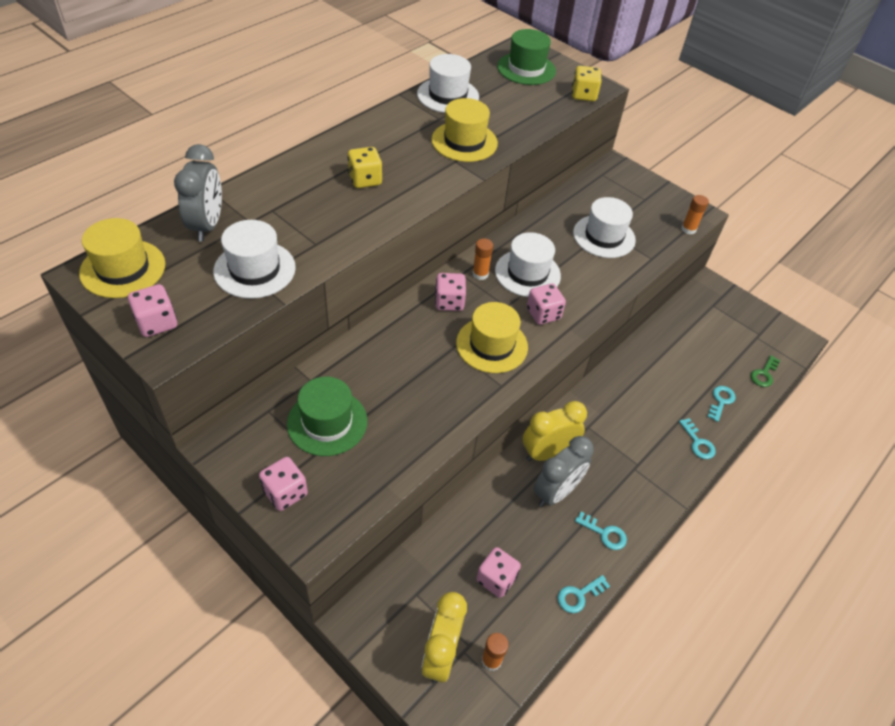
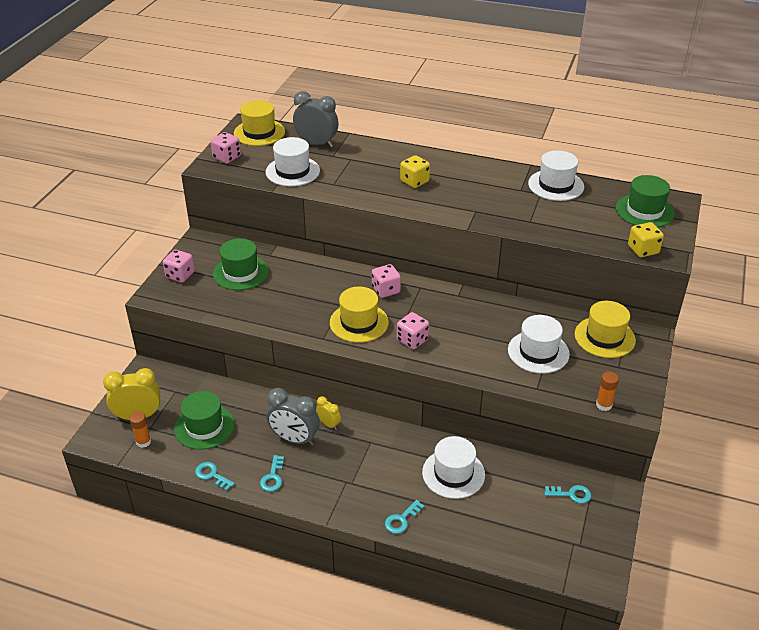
camera: 70 degrees right, 10 degrees down
(207, 225) = (316, 143): grey clock -> grey clock turned 135 degrees counterclockwise
(464, 141) = (504, 208): yellow hat -> yellow hat (604, 337)
(480, 274) = (428, 296): orange glue stick -> none
(496, 579) = (204, 427): pink dice -> green hat
(527, 273) = (451, 320): white hat -> white hat (453, 473)
(547, 453) = (328, 424): yellow clock -> yellow clock, size x0.53
(721, 401) = (463, 528): turquoise key -> turquoise key (571, 494)
(764, 374) = (525, 557): green key -> none

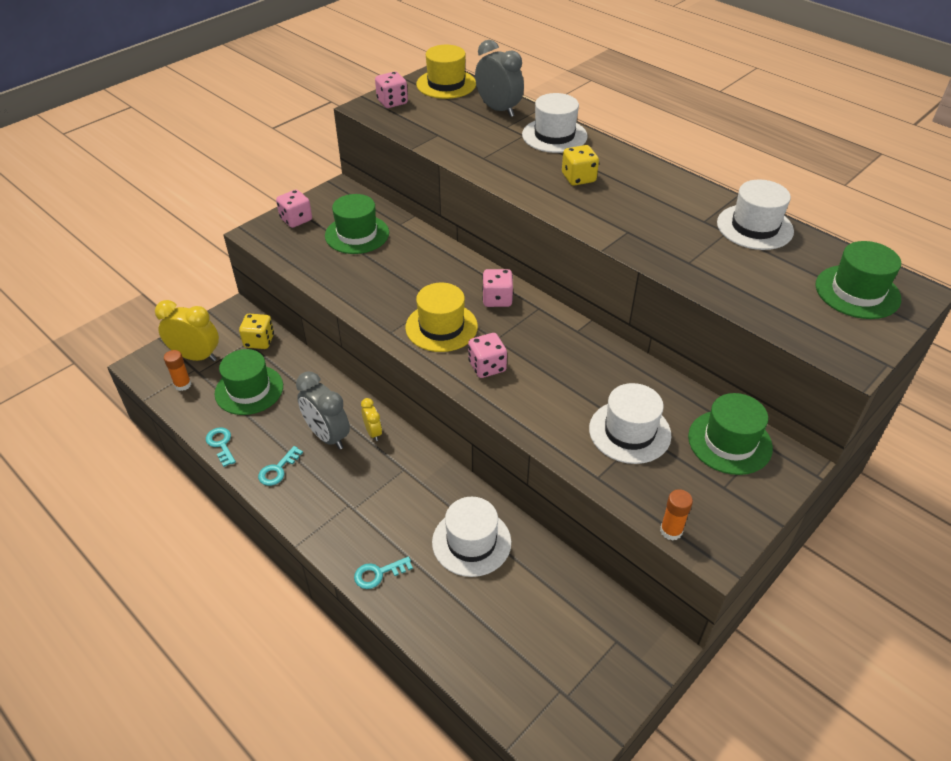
camera: 25 degrees right, 5 degrees up
(292, 171) = (449, 133): white hat -> white hat (554, 135)
(571, 494) = (597, 625): turquoise key -> none
(604, 337) = (729, 442): yellow hat -> green hat
(643, 250) = (820, 342): yellow dice -> yellow dice (259, 341)

